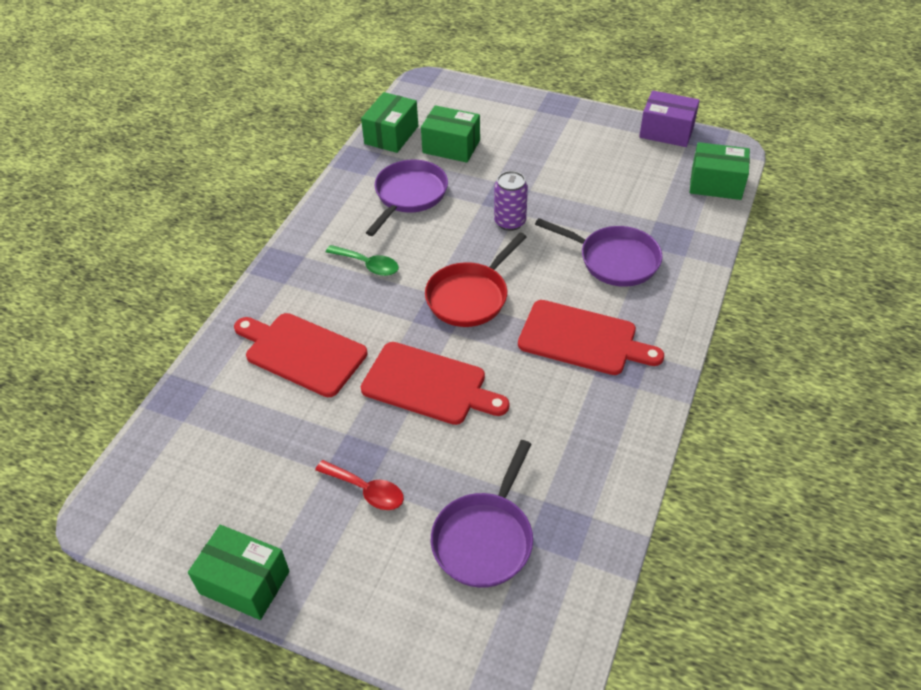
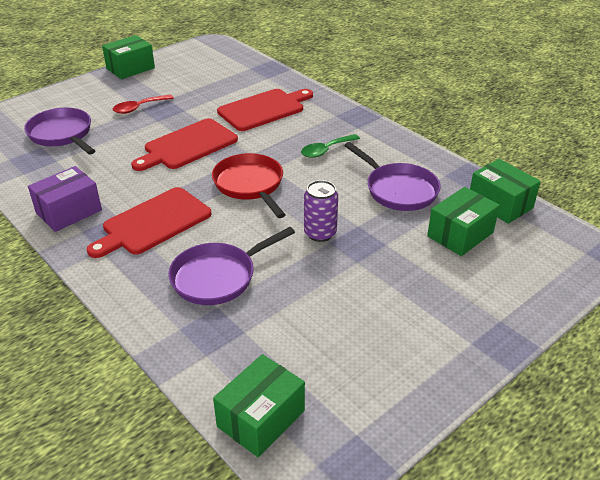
camera: 115 degrees right, 10 degrees down
(666, 131) = (393, 426): purple box -> purple box (69, 212)

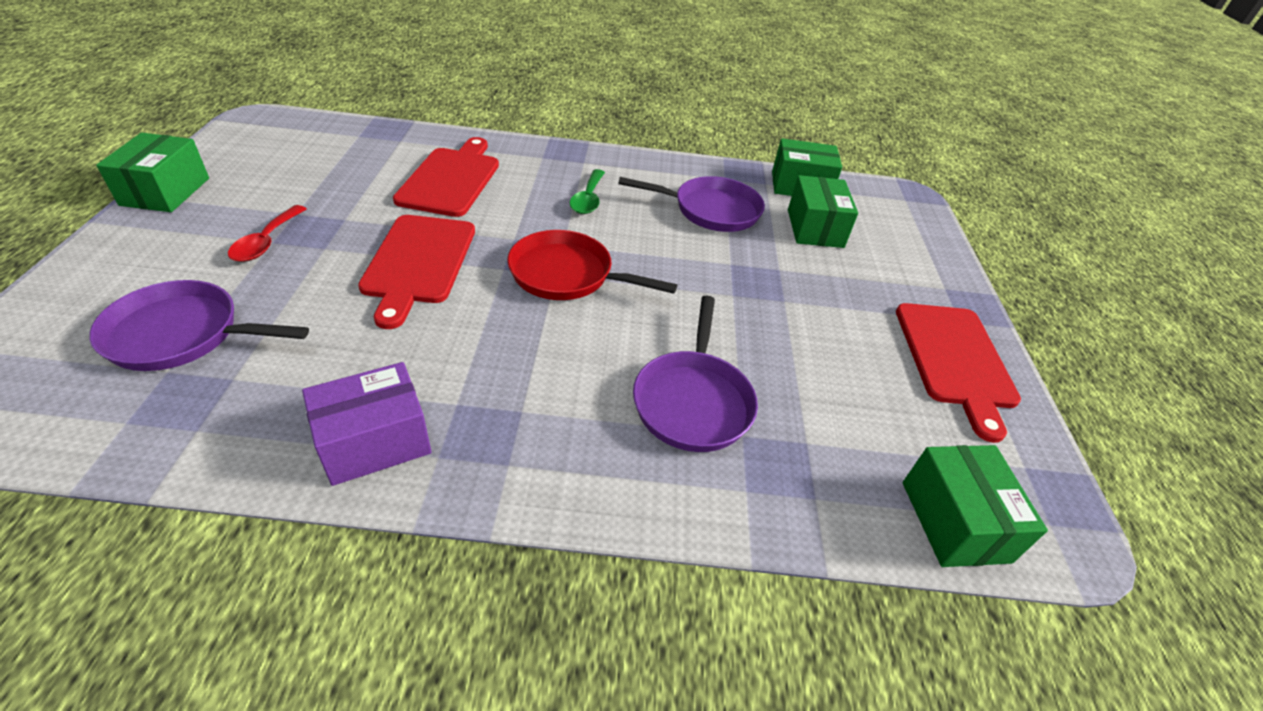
camera: 50 degrees left, 5 degrees up
(69, 212) = (374, 441): purple box -> purple box turned 60 degrees clockwise
(153, 223) = (522, 384): red cutting board -> red cutting board (955, 360)
(320, 233) = (712, 290): purple can -> none

